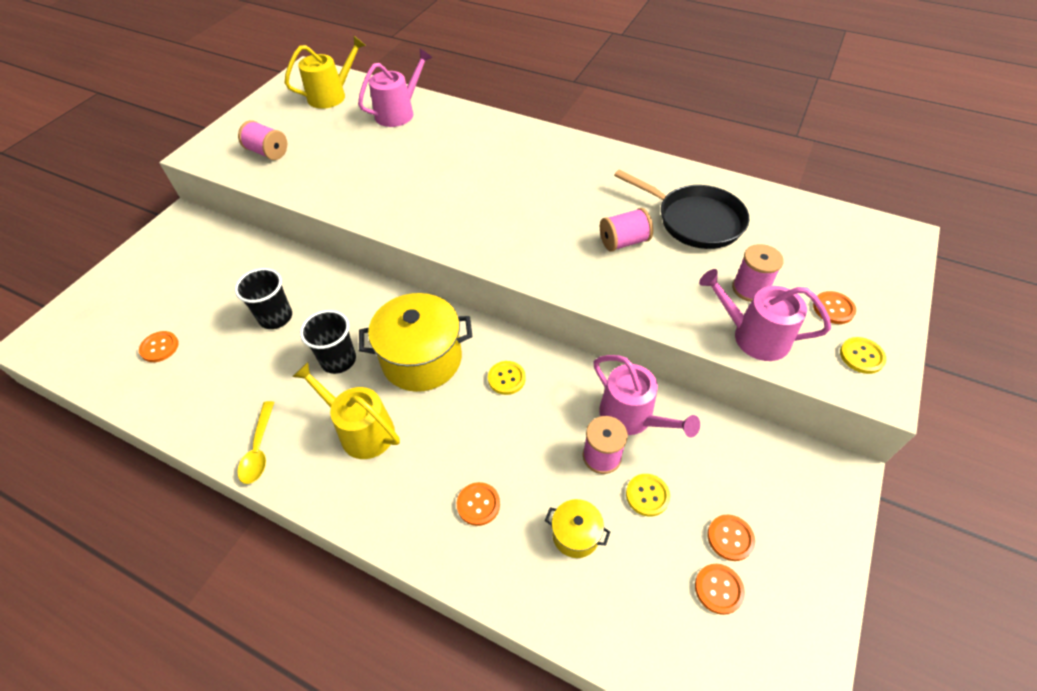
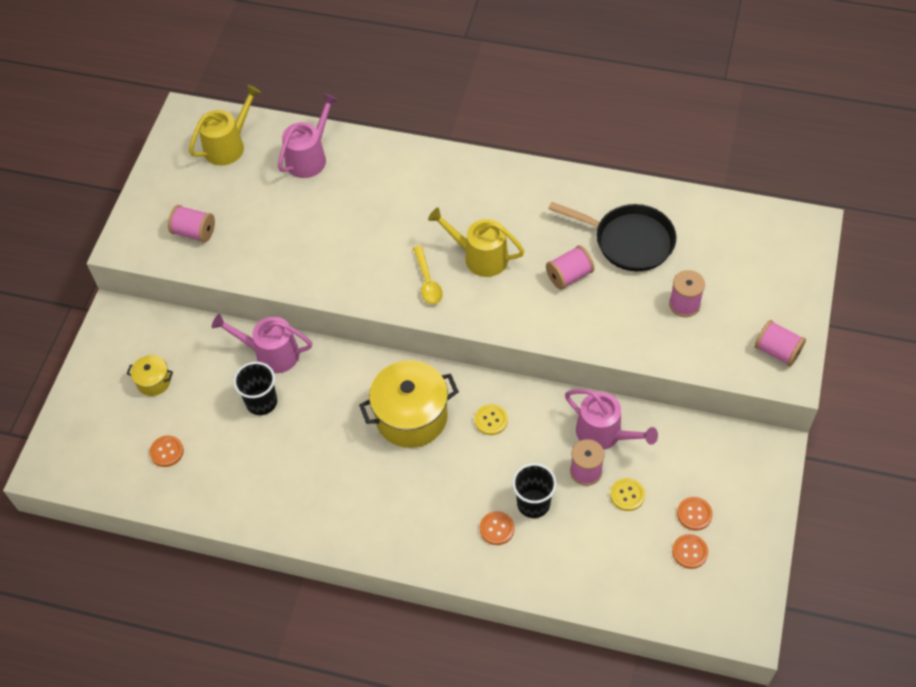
camera: 10 degrees left, 5 degrees up
(259, 449) = (301, 522): yellow spoon -> yellow spoon (427, 281)
(338, 360) = (337, 432): black cup -> black cup (533, 503)
(361, 430) = (381, 489): yellow watering can -> yellow watering can (480, 257)
(575, 534) = (578, 535): yellow pot -> yellow pot (154, 381)
(754, 336) = (691, 349): pink watering can -> pink watering can (271, 353)
(833, 308) = (754, 311): orange button -> none
(861, 356) = (777, 351): yellow button -> pink spool

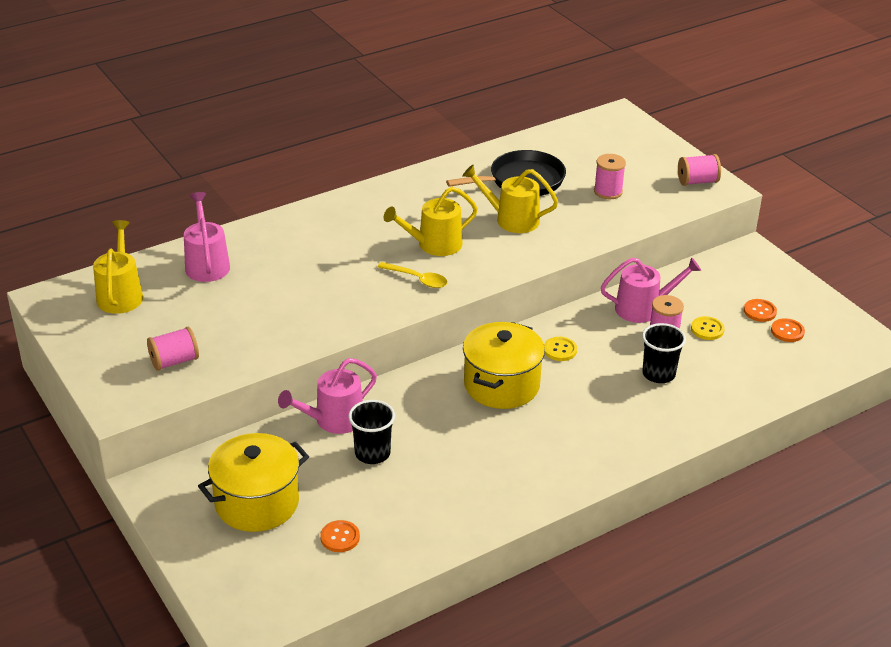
camera: 50 degrees left, 20 degrees down
(154, 381) = (257, 503): yellow pot -> yellow pot, size x2.07
(497, 529) = (657, 404): orange button -> none
(569, 276) = (512, 219): pink spool -> yellow watering can

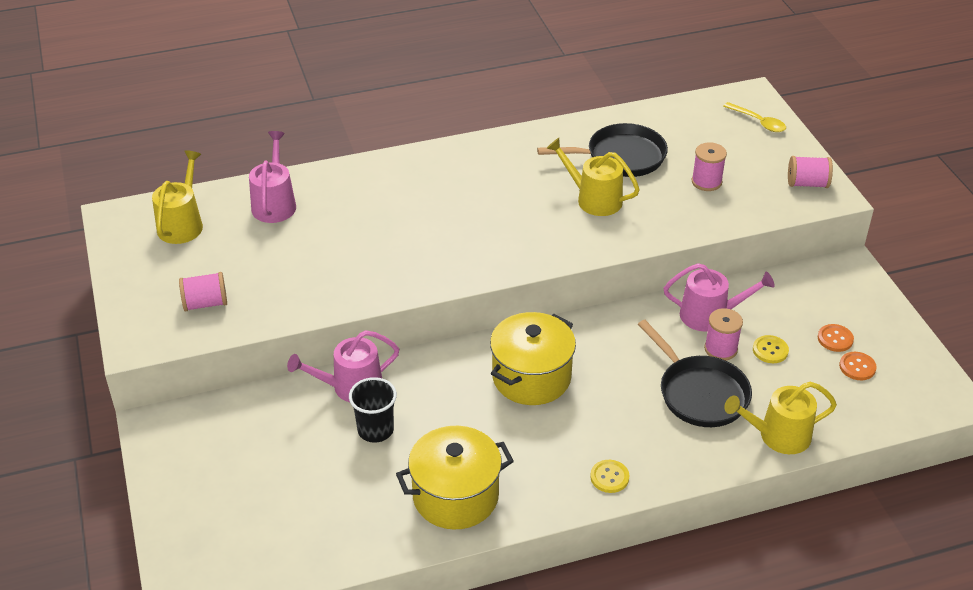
camera: 15 degrees right, 5 degrees up
(257, 503) = (245, 463): yellow pot -> yellow pot (455, 496)
(340, 537) = (311, 516): orange button -> none
(417, 279) = (473, 251): yellow spoon -> yellow spoon (758, 122)
(434, 245) = (504, 216): yellow watering can -> yellow watering can (778, 435)
(560, 350) = (605, 348): yellow button -> yellow button (609, 477)
(658, 374) = (699, 393): black cup -> black pan

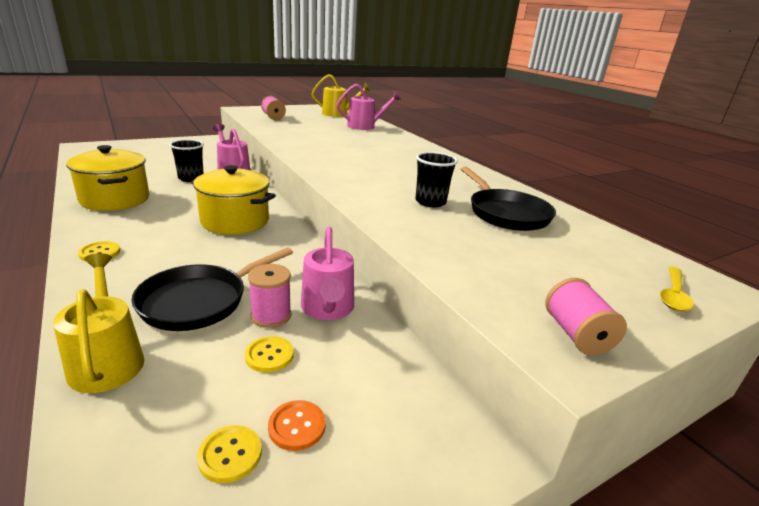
camera: 75 degrees right, 15 degrees down
(594, 199) = (430, 202): yellow watering can -> black cup
(706, 182) = (507, 256): pink spool -> none
(857, 367) = (230, 455): orange button -> yellow button

